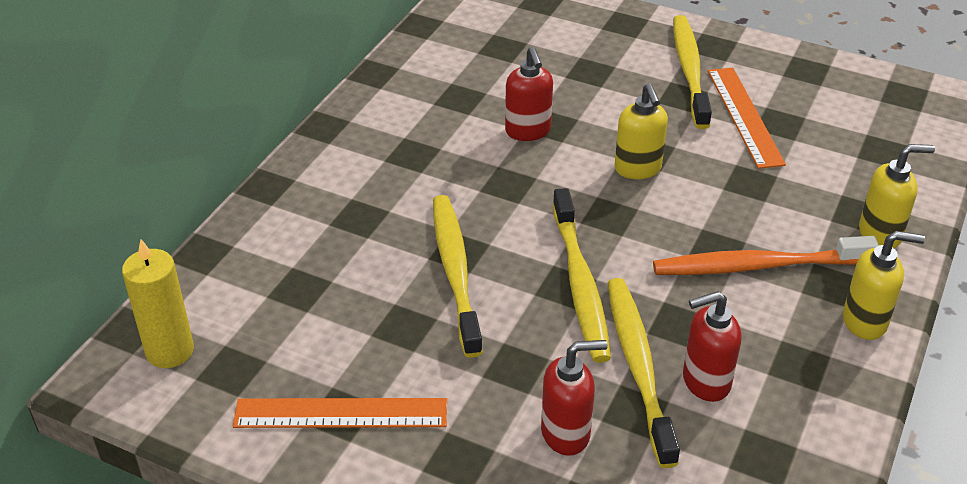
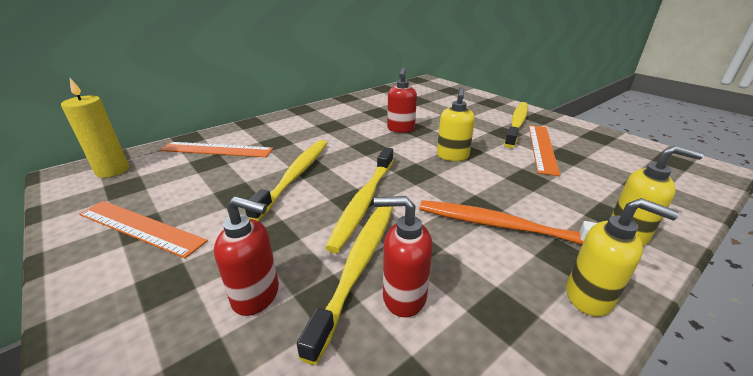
camera: 25 degrees right, 10 degrees down
(283, 261) = (217, 150): none -> orange ruler

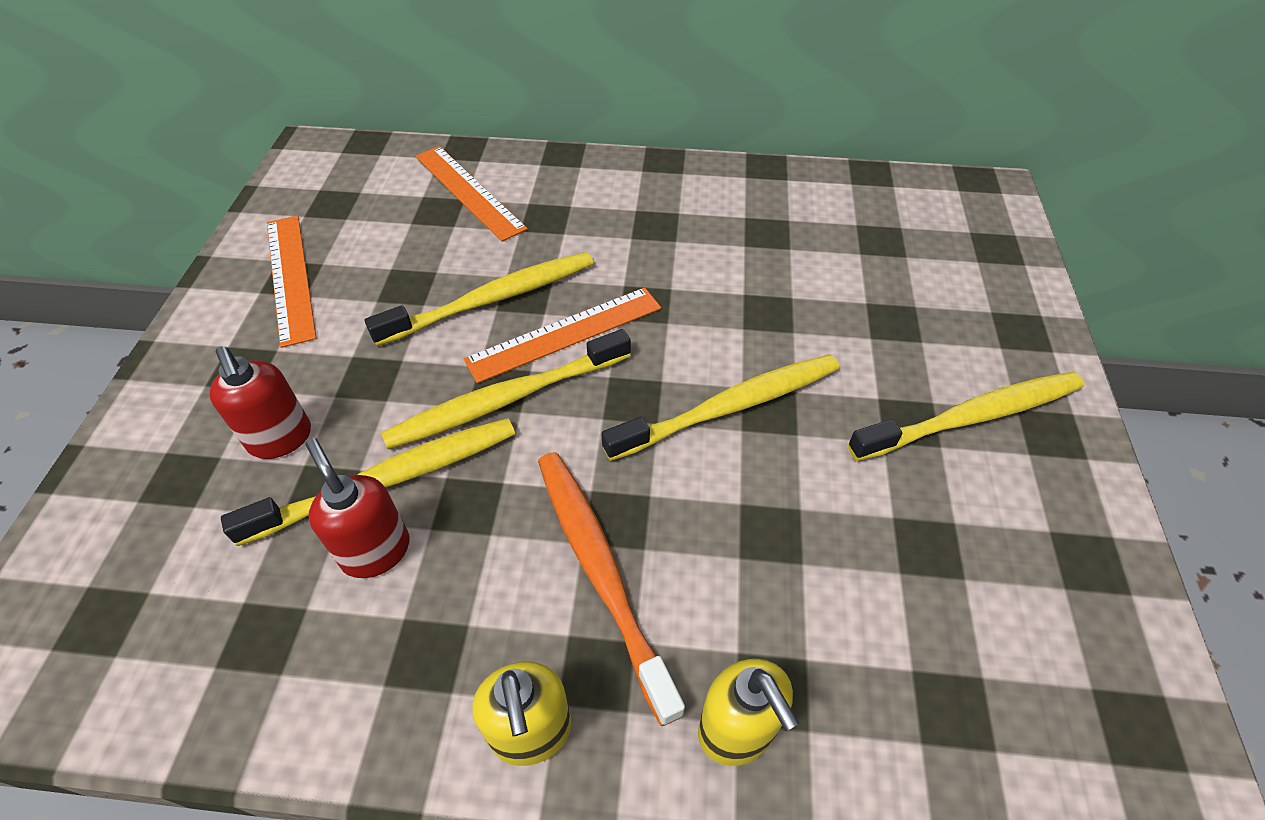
camera: 45 degrees right, 20 degrees up
(112, 170) = (346, 167): yellow candle -> none
(400, 129) = (743, 296): red soap dispenser -> none
(452, 156) = (731, 407): yellow soap dispenser -> yellow toothbrush
(542, 148) = (913, 499): orange ruler -> orange ruler (565, 334)

